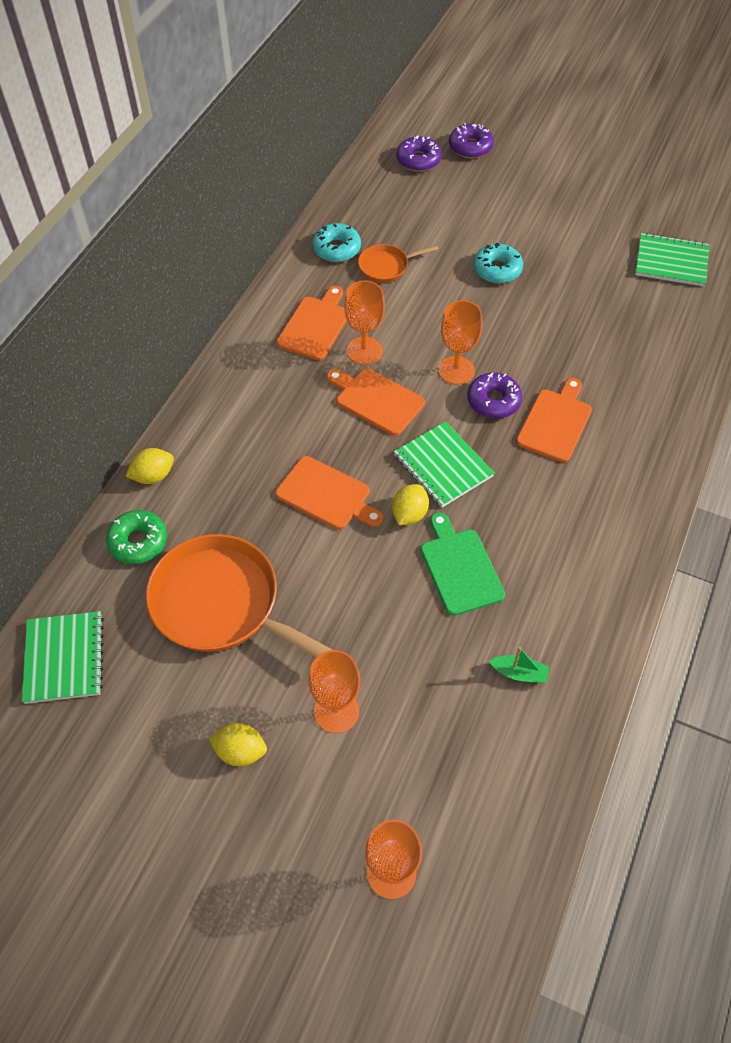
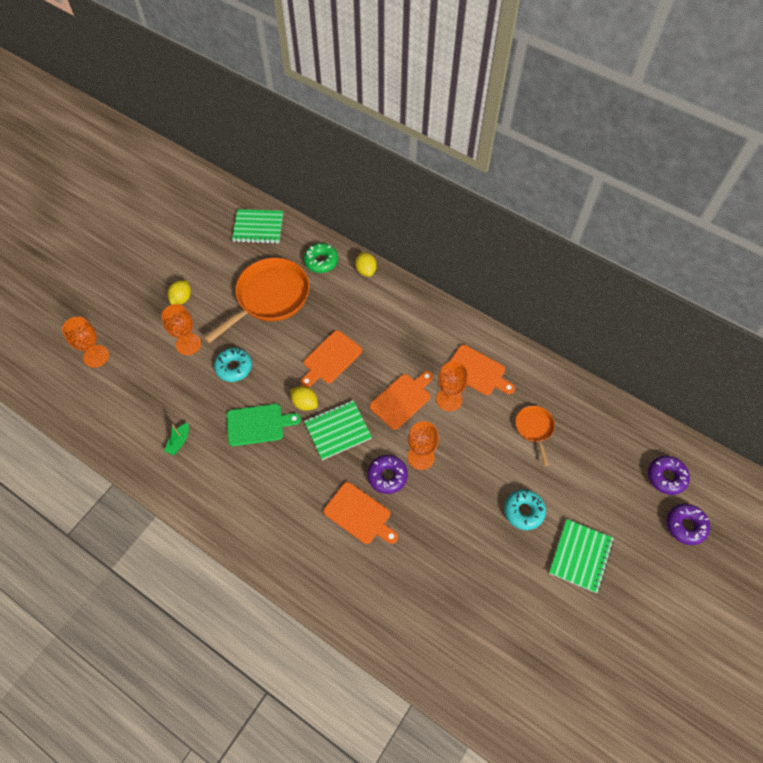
camera: 100 degrees right, 5 degrees up
(336, 249) = (557, 396): turquoise donut -> turquoise donut (234, 367)
(671, 262) = (520, 668): green notebook -> green notebook (580, 556)

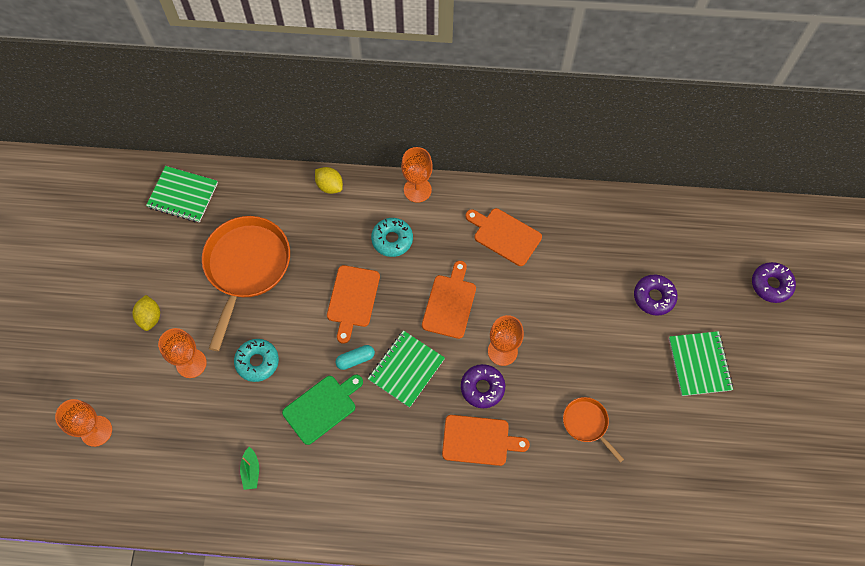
camera: 30 degrees left, 5 degrees up
(258, 227) = (183, 195): green notebook -> green notebook turned 45 degrees clockwise
(305, 403) = (355, 359): yellow lemon -> turquoise capsule
(321, 261) = (276, 199): green donut -> none
(449, 399) = (494, 279): orange goblet -> orange goblet (417, 190)
(477, 371) = (505, 235): orange cutting board -> orange cutting board turned 150 degrees counterclockwise
(523, 511) = (627, 350): turquoise donut -> turquoise donut (392, 240)
(534, 428) = (591, 265): orange pan -> orange pan (587, 424)
(666, 477) = (731, 248): purple donut -> purple donut (654, 297)

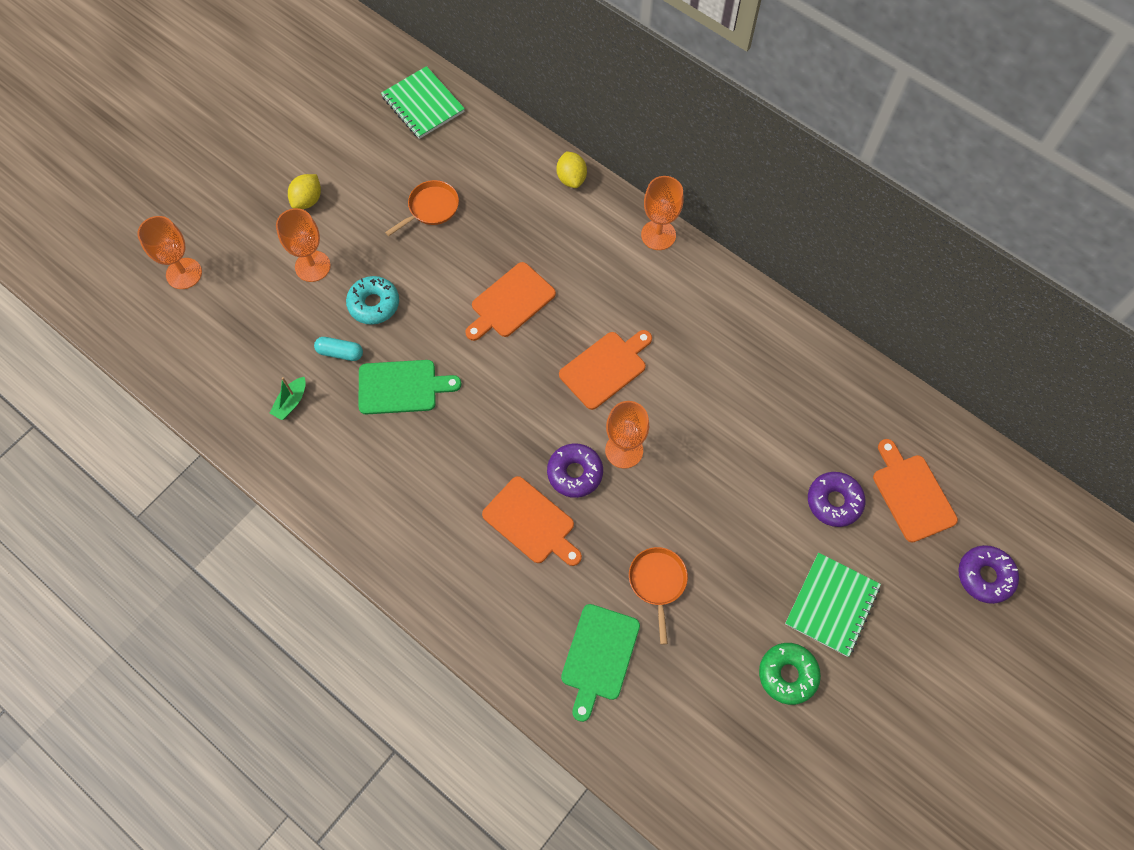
camera: 35 degrees right, 0 degrees up
(246, 267) = (431, 208): orange pan -> orange pan, size x0.48
(355, 359) = (469, 362): turquoise capsule -> turquoise capsule (340, 353)
(392, 240) = (594, 269): turquoise donut -> none
(406, 369) = (511, 404): green notebook -> none
(505, 235) = (716, 336): orange cutting board -> orange cutting board (911, 494)
(586, 497) = (599, 656): none -> green cutting board
(705, 426) = (787, 674): none -> green donut

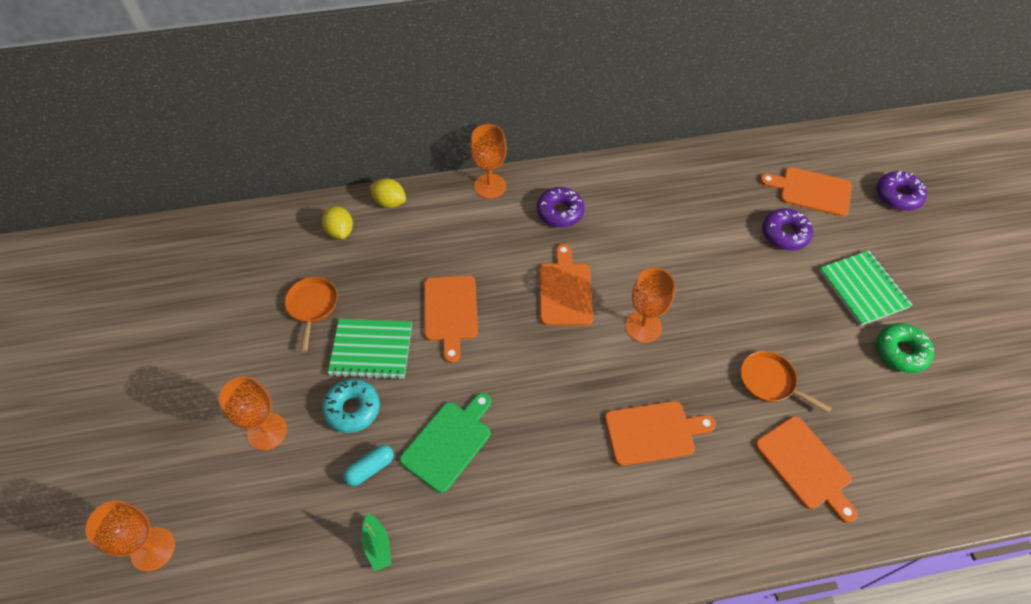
camera: 50 degrees left, 10 degrees down
(308, 200) = (202, 390): yellow lemon -> yellow lemon (340, 231)
(423, 104) = (217, 247): green notebook -> green notebook (371, 350)
(575, 473) = (635, 372): purple donut -> purple donut (560, 212)
(599, 656) = (805, 465): green cutting board -> orange cutting board

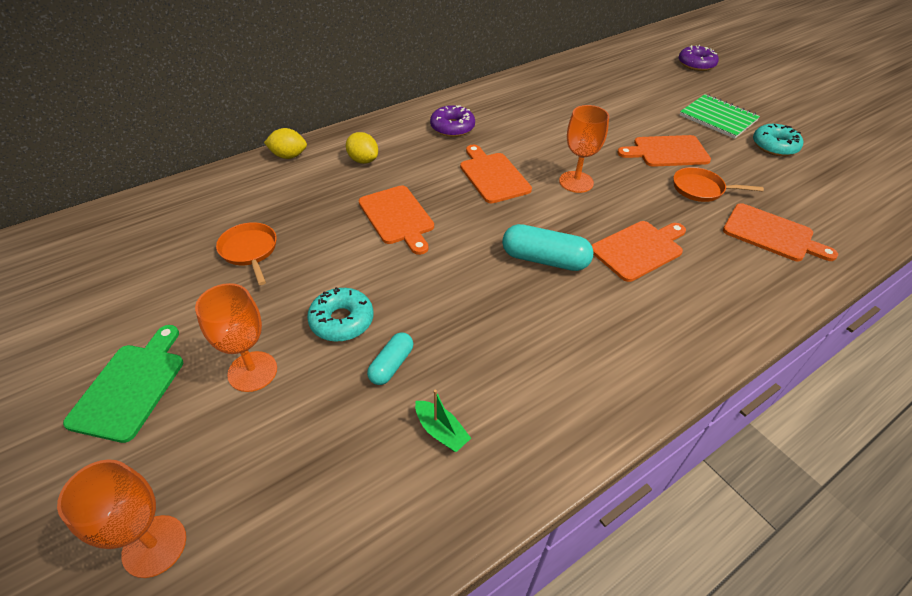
camera: 25 degrees left, 10 degrees down
(340, 231) = (249, 188): yellow lemon -> yellow lemon (363, 160)
(371, 350) = (334, 267): green notebook -> none
(448, 443) = (460, 316): green cutting board -> green cutting board (130, 387)
(490, 186) = (378, 125): orange goblet -> none
(556, 410) = (544, 260): none -> turquoise capsule
(785, 234) = (638, 101): purple donut -> none
(811, 191) = (636, 74): orange cutting board -> orange cutting board (667, 152)
(901, 352) = (774, 146): green donut -> turquoise donut

